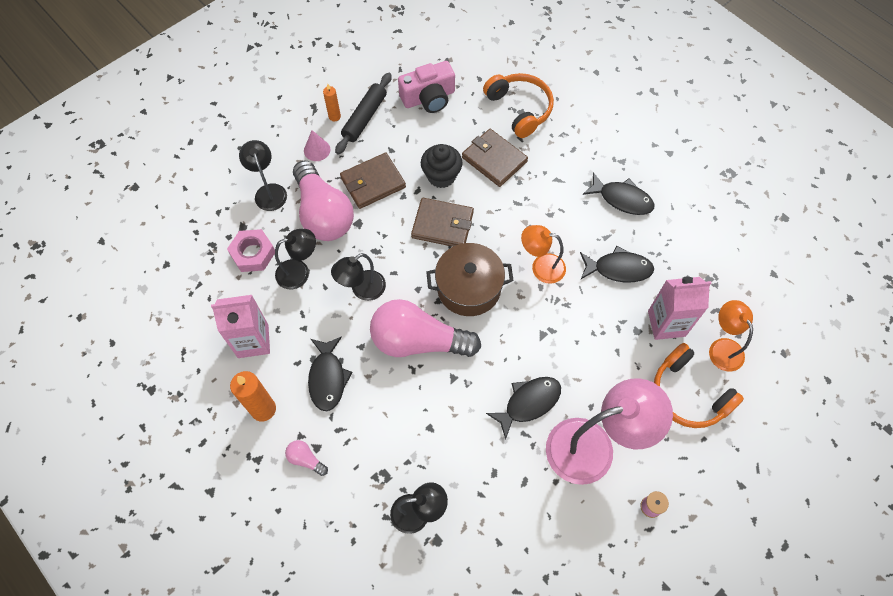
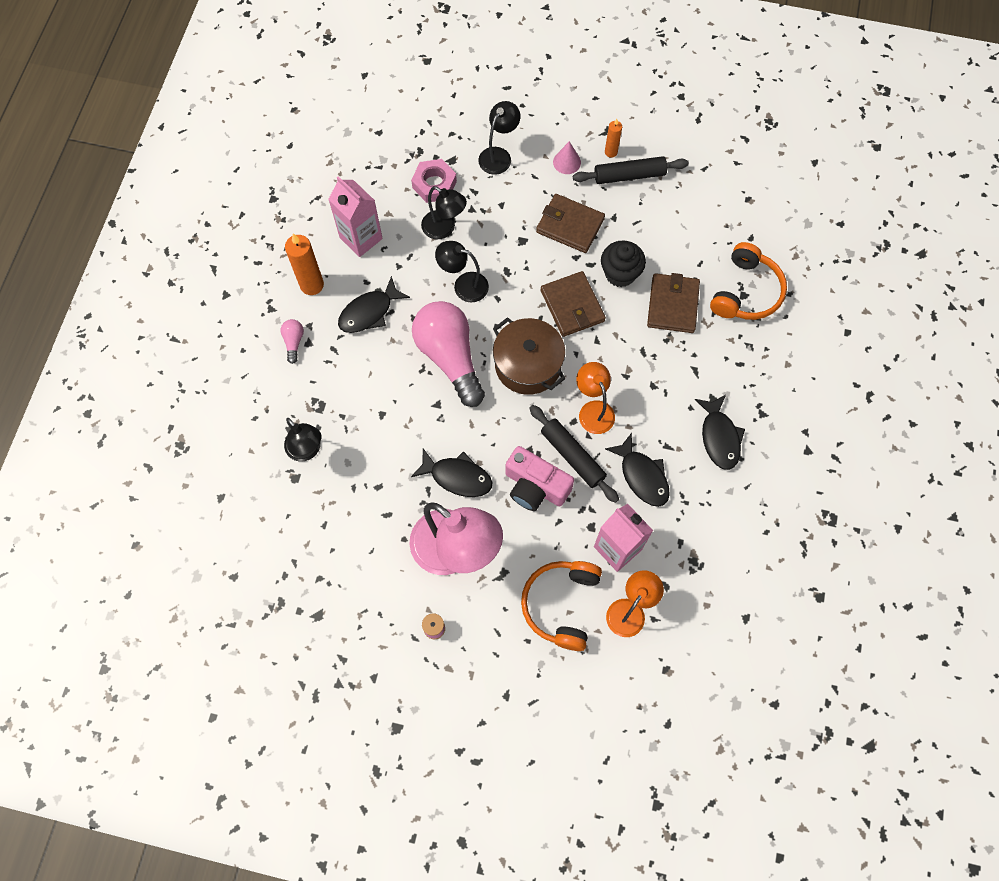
camera: 55 degrees right, 5 degrees up
(323, 214) = (510, 209): pink light bulb -> none
(429, 98) = (693, 211): pink camera -> pink camera (535, 486)
(569, 306) = (572, 456): none -> black rolling pin

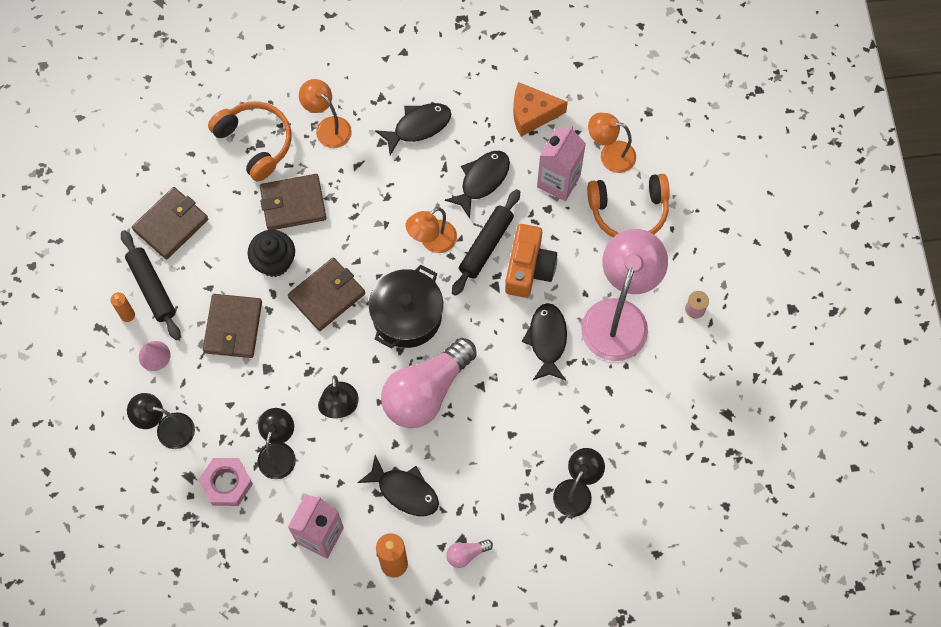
camera: 110 degrees left, 0 degrees up
(528, 365) = (407, 316): brown pot -> black pot
(535, 486) = (529, 268): pink camera -> orange camera
(685, 204) = (171, 224): none -> brown wallet
(701, 550) = (532, 114): none -> orange cheese
(743, 357) = (328, 127): none -> orange lamp
(746, 292) = (255, 142): orange headphones -> orange headphones turned 45 degrees clockwise

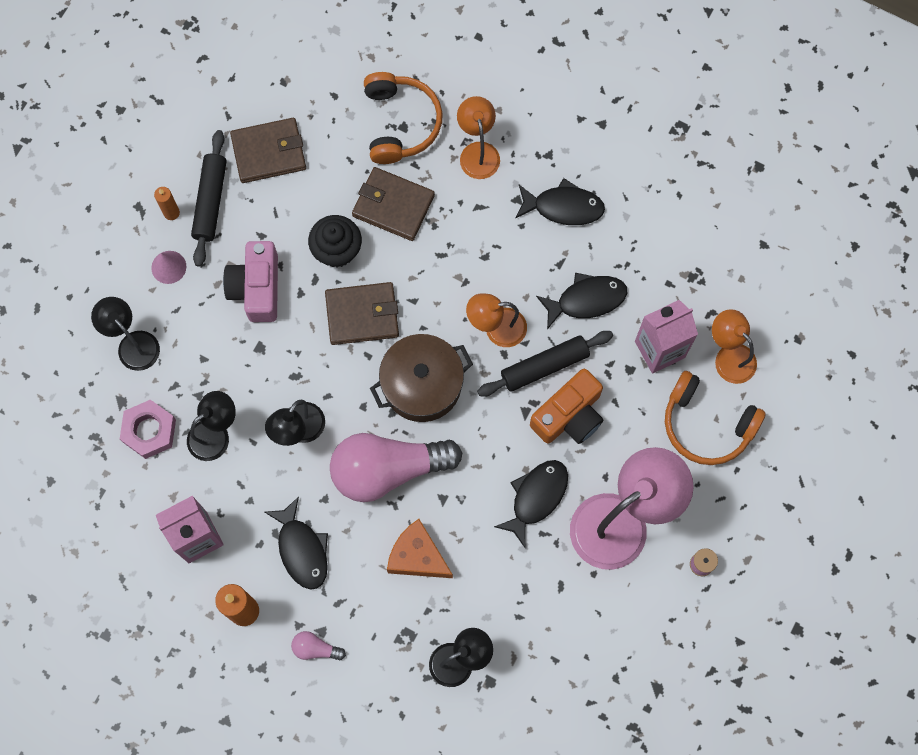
camera: 35 degrees right, 5 degrees up
(233, 327) = (256, 288): brown wallet -> pink camera
(407, 316) = (422, 384): black pot -> brown pot
(532, 114) = (682, 266): orange cheese -> orange cheese (417, 556)

